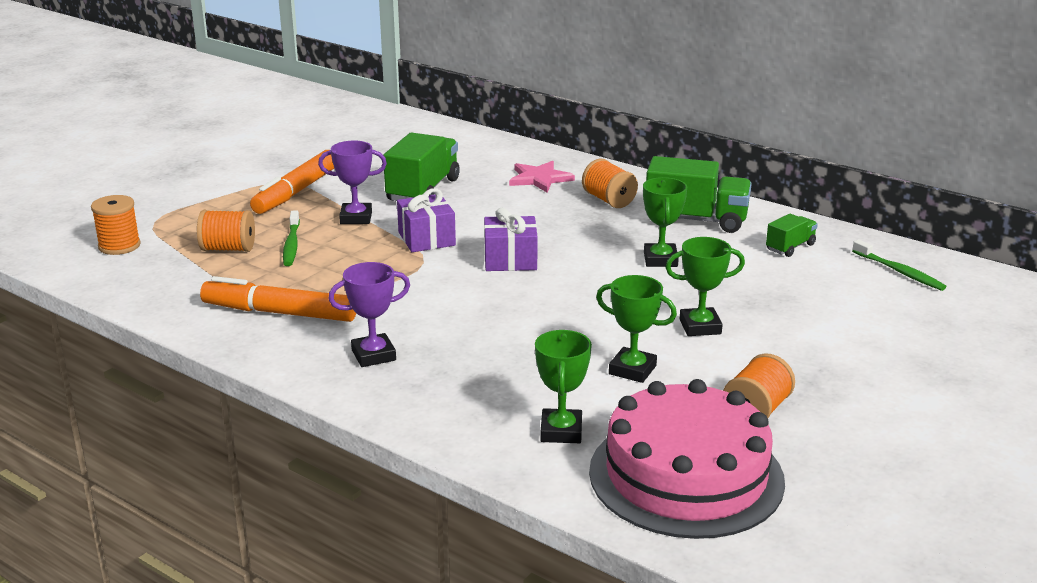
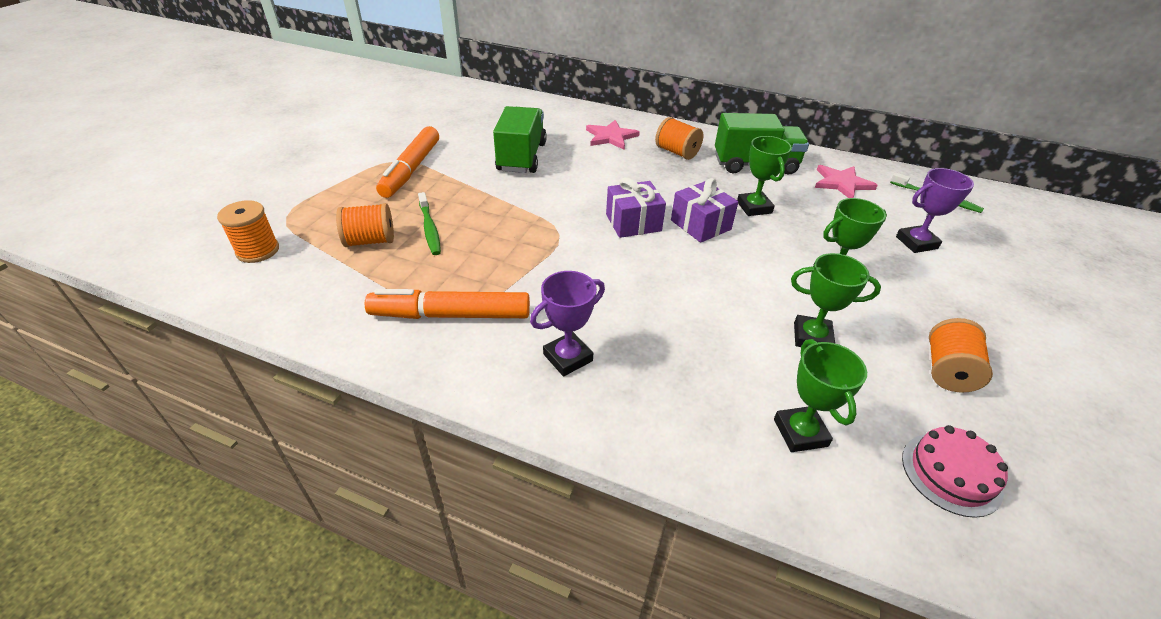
camera: 15 degrees left, 15 degrees up
(356, 218) = (476, 192): purple trophy -> purple trophy (916, 242)
(426, 239) = (549, 208): purple gift -> purple gift (700, 225)
(686, 475) = (951, 473): pink cake -> pink cake, size x0.47
(790, 247) = (842, 183): green truck -> pink star

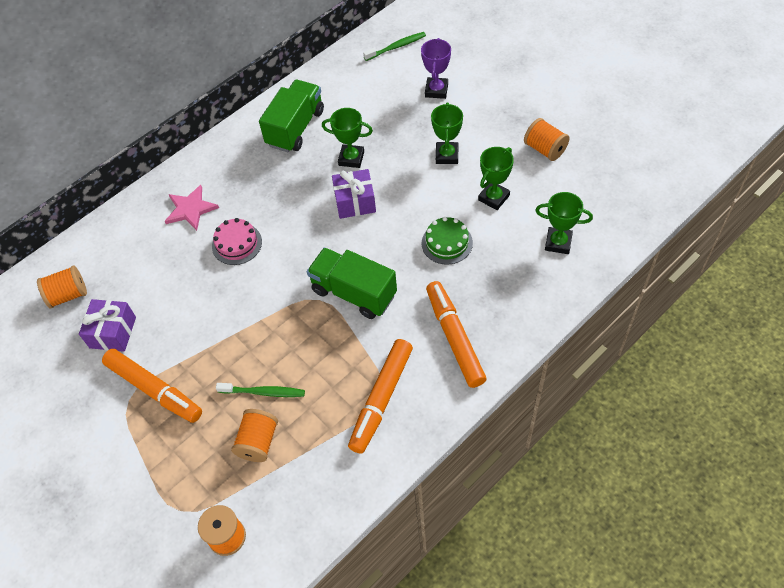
camera: 60 degrees left, 15 degrees up
(521, 157) = (185, 291): green truck -> green truck (354, 293)
(568, 357) = (455, 338): purple trophy -> orange marker
(633, 223) = (330, 244): purple gift -> purple gift (113, 332)
(677, 152) = (246, 171): orange spool -> orange spool (68, 295)
(704, 311) = (447, 243): none -> green cake
(842, 183) = (350, 88): pink star -> none
(951, 473) = (605, 192): pink cake -> pink cake (237, 244)

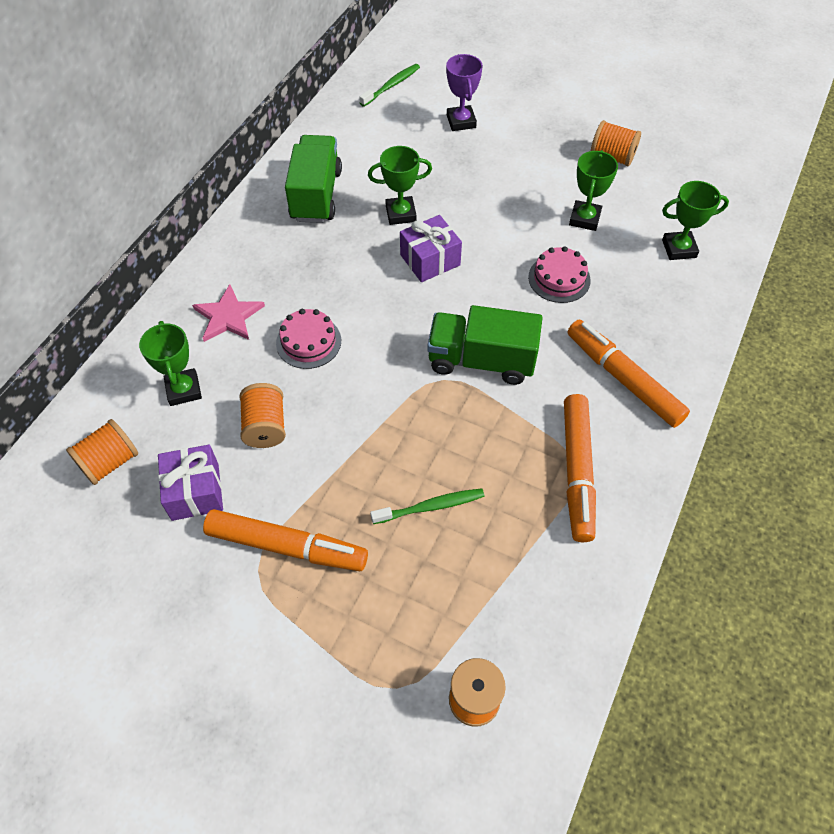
camera: 25 degrees left, 0 degrees up
(258, 442) = (454, 569): orange spool -> orange spool (265, 426)
(447, 155) = (509, 186): green trophy -> green trophy (184, 390)
(447, 243) = (559, 278): green cake -> pink cake

